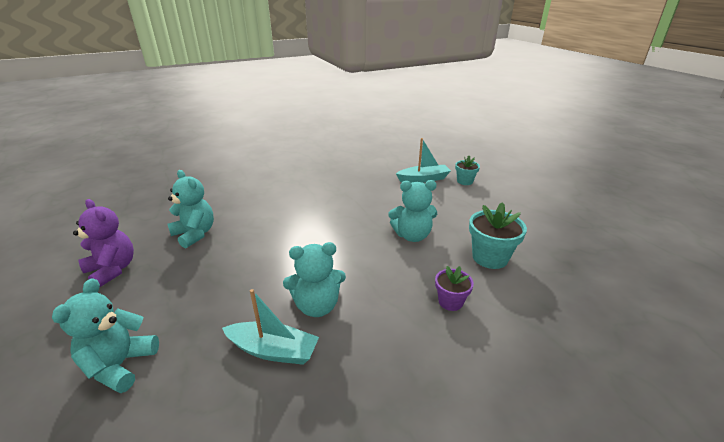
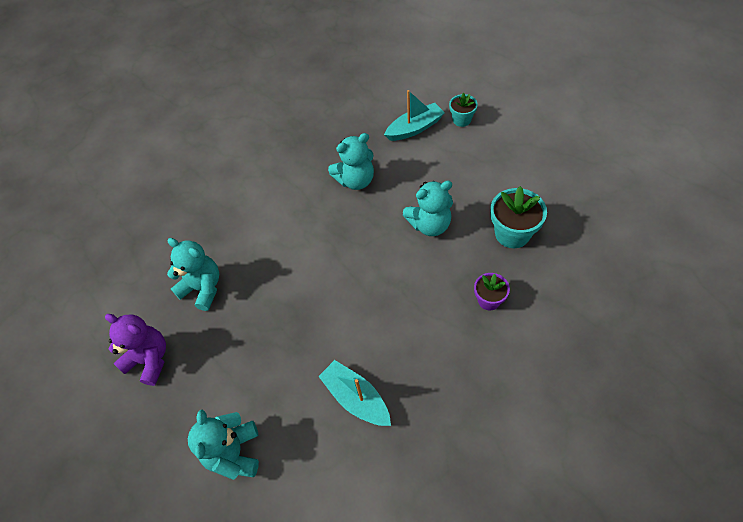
camera: 10 degrees left, 25 degrees up
(273, 350) = (356, 398): turquoise boat -> turquoise boat turned 135 degrees counterclockwise
(317, 306) = (372, 341): turquoise teddy bear -> turquoise teddy bear (356, 180)

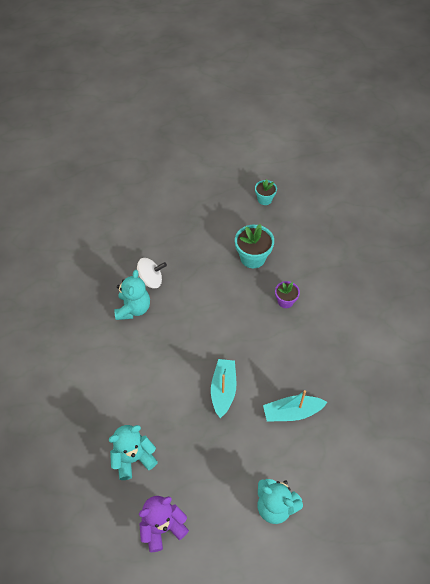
camera: 60 degrees left, 0 degrees up
(398, 171) = (150, 280): none -> white spinning top
(415, 128) = (124, 247): turquoise boat -> turquoise boat (223, 390)
(430, 225) = (208, 293): turquoise teddy bear -> none
(461, 120) = (145, 219): turquoise flower pot -> turquoise flower pot (264, 199)

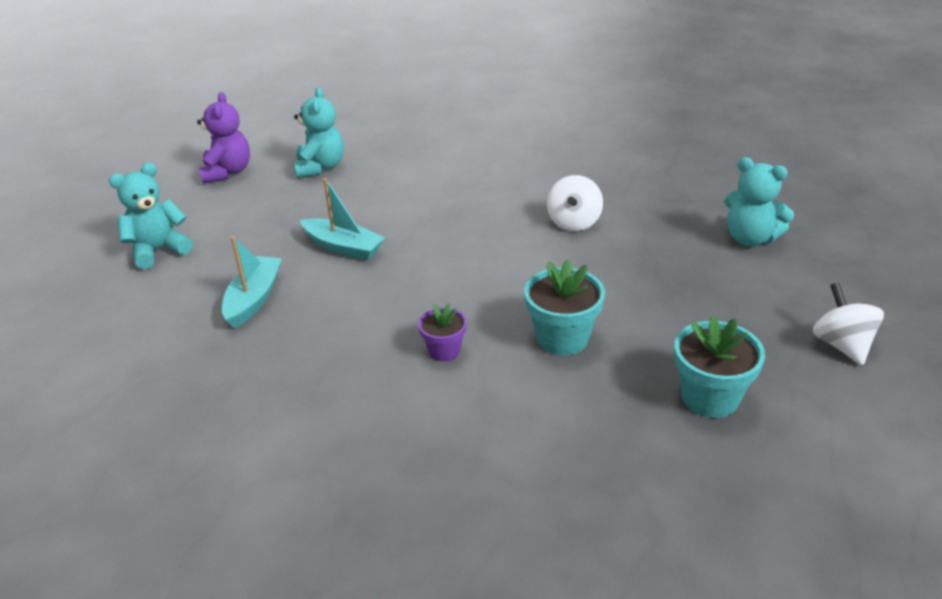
camera: 115 degrees right, 20 degrees down
(133, 308) = (531, 200): turquoise teddy bear -> turquoise teddy bear (750, 238)
(209, 163) = (842, 345): none -> white spinning top
(264, 199) = (710, 397): turquoise flower pot -> turquoise flower pot, size x1.65

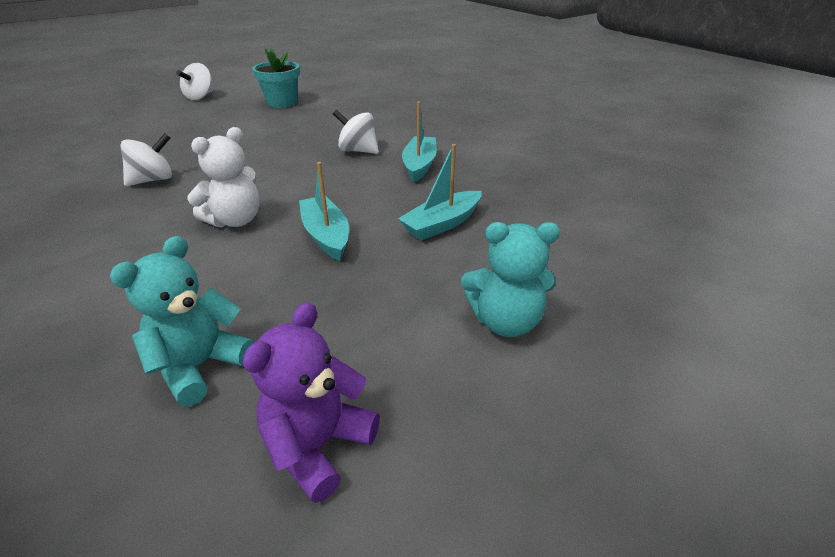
camera: 145 degrees left, 0 degrees up
(343, 362) = (419, 165): none -> turquoise boat
(434, 226) = (235, 220): none -> white teddy bear
(444, 350) = (358, 151): purple flower pot -> white spinning top
(562, 338) = (293, 135): turquoise flower pot -> none
(750, 238) = (109, 134): turquoise teddy bear -> none

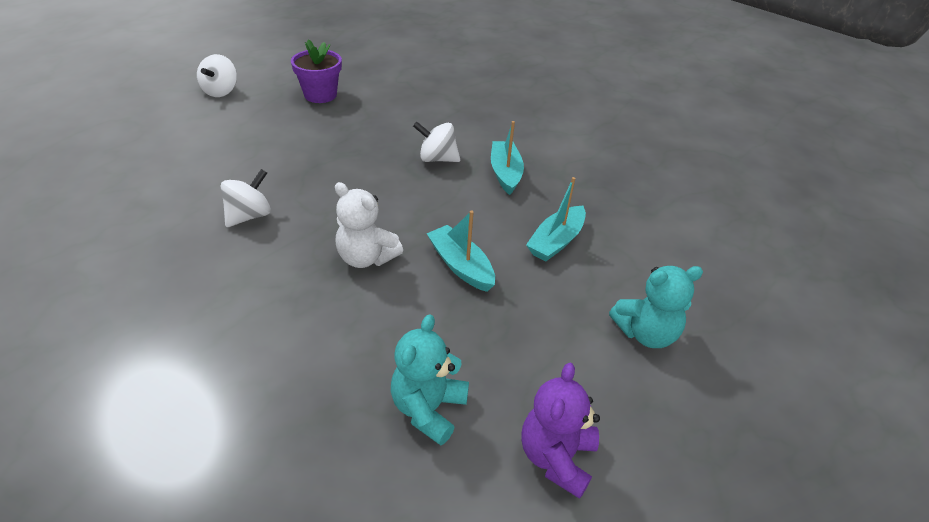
camera: 15 degrees left, 5 degrees up
(235, 220) = (366, 258): white teddy bear -> white teddy bear turned 90 degrees clockwise
(282, 102) = (320, 95): turquoise flower pot -> purple flower pot

